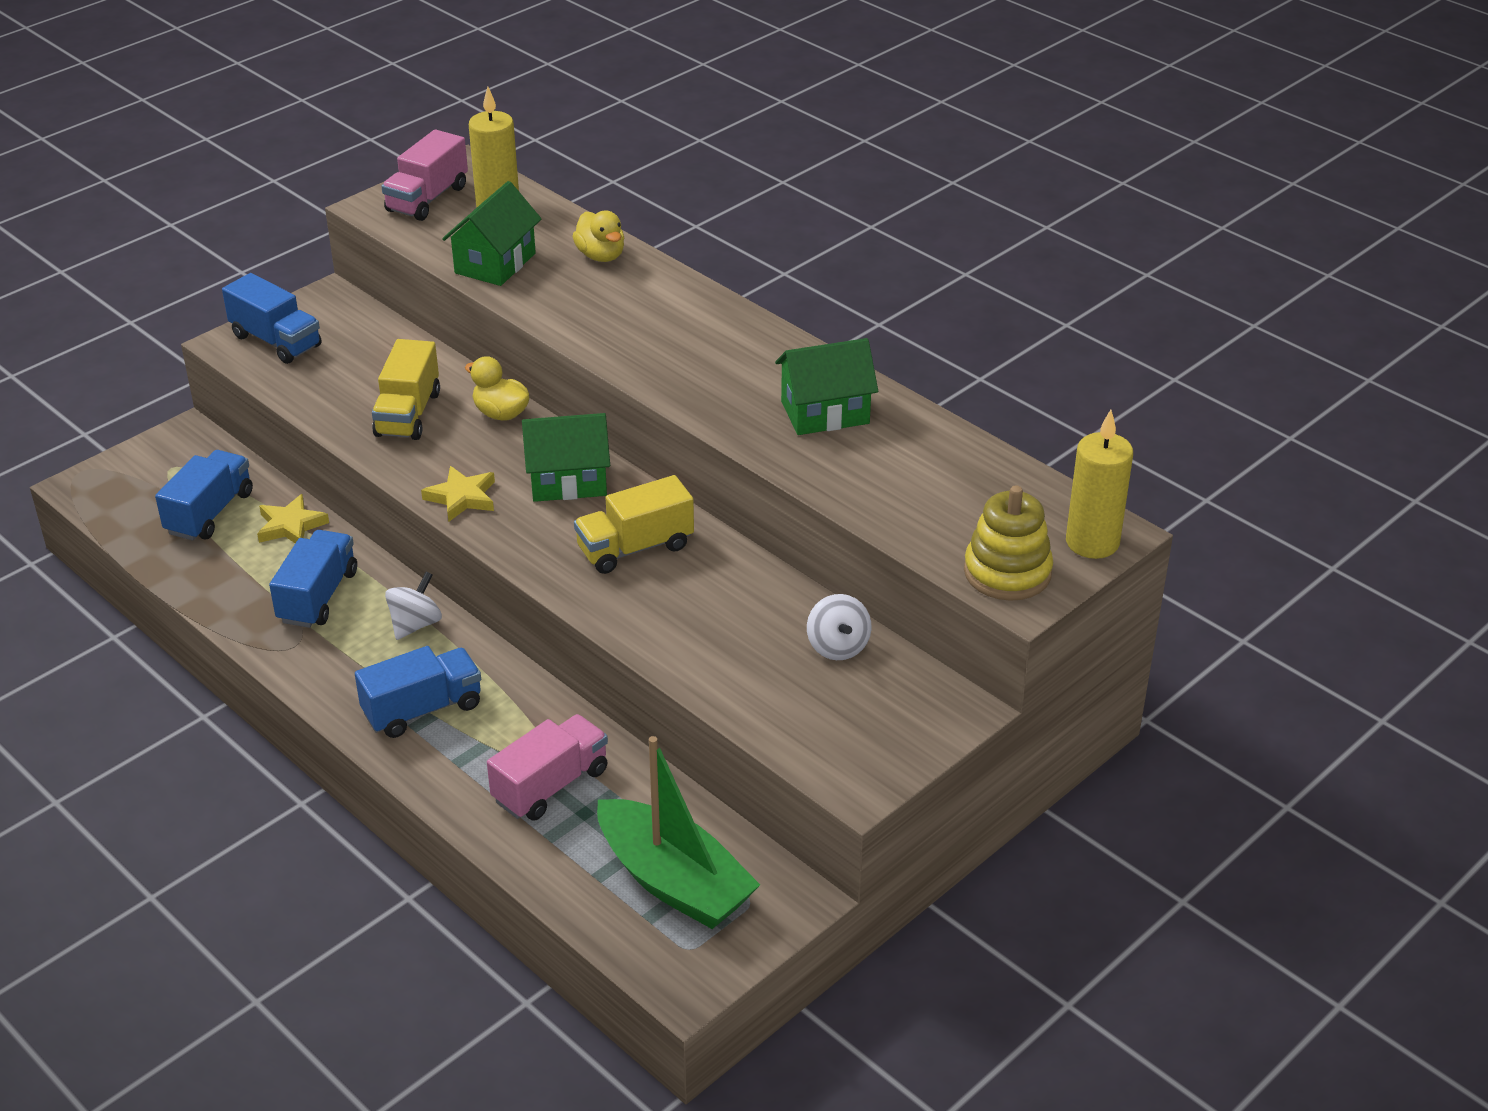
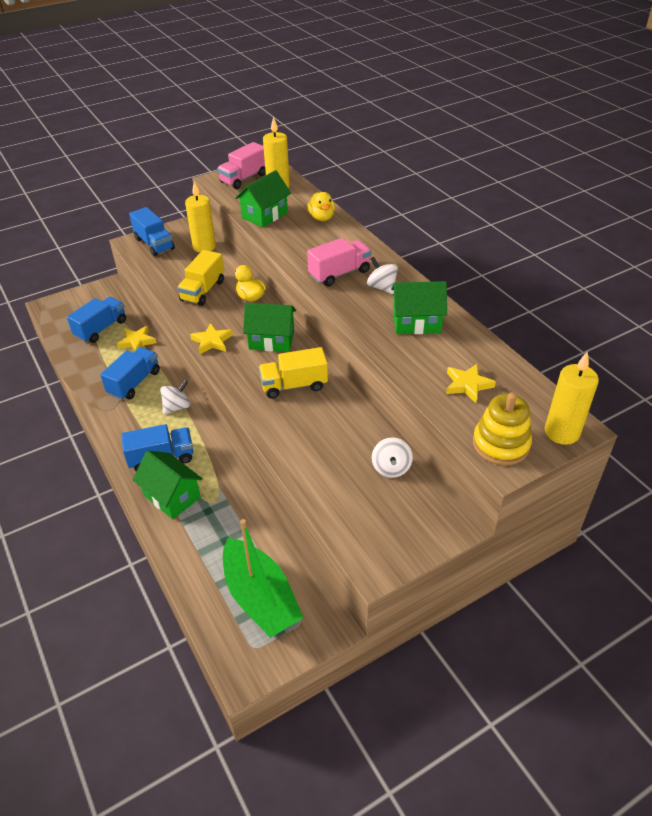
camera: 15 degrees right, 5 degrees up
(376, 334) = (204, 247): none -> yellow candle
(466, 764) = (172, 496): none -> green house
(551, 785) = (212, 519): pink truck -> pink truck (339, 273)
(749, 363) = (382, 287): none -> white spinning top
(935, 496) = (468, 385): none -> yellow star

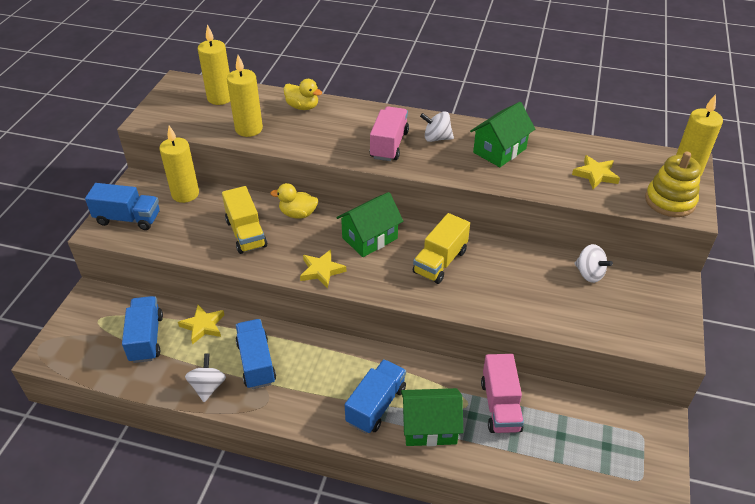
camera: 45 degrees left, 0 degrees up
(177, 407) = (326, 355): white spinning top -> white spinning top (208, 387)
(244, 178) = (175, 106): pink truck -> pink truck (500, 406)
(260, 598) = (597, 443): green boat -> none
(265, 215) = (249, 129): green house -> yellow candle

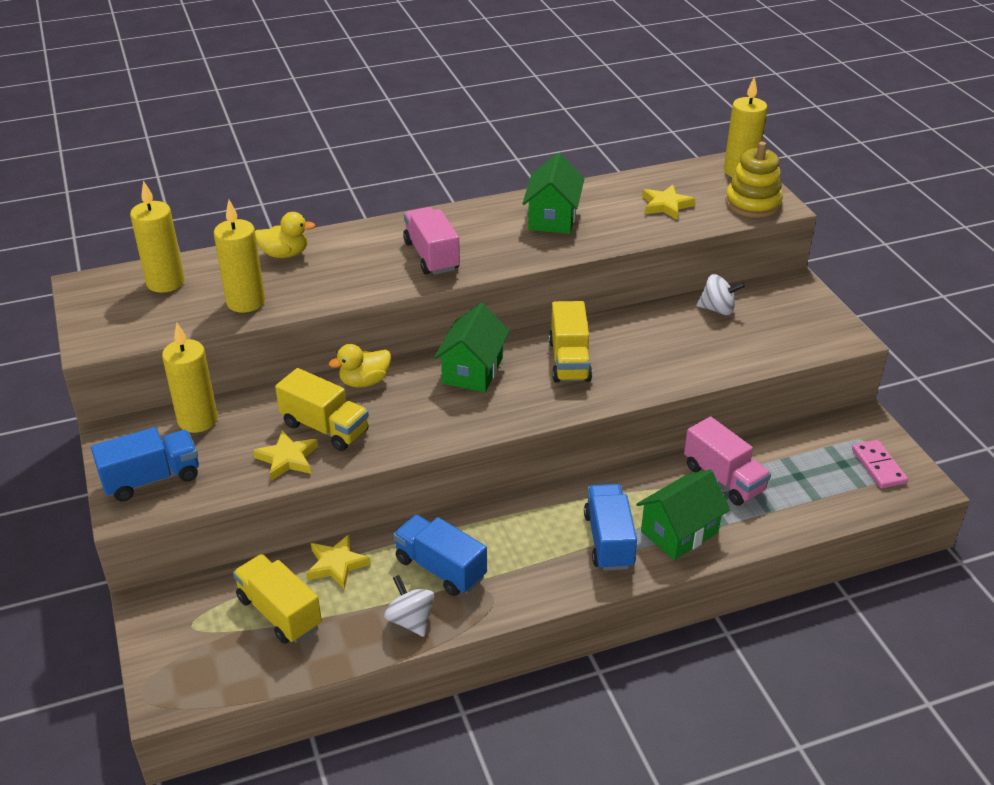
camera: 35 degrees left, 5 degrees down
(146, 338) = (279, 612): blue truck -> yellow truck
(321, 270) = (455, 425): yellow star -> yellow star (287, 459)
(436, 138) = (475, 230): white spinning top -> none
(634, 465) = (878, 466): none -> pink domino

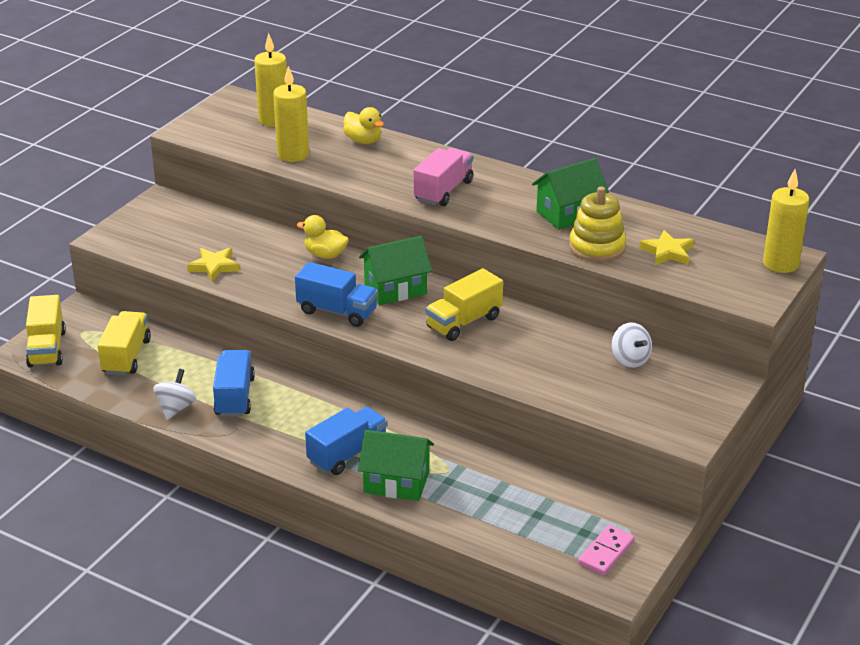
camera: 50 degrees right, 5 degrees down
(151, 479) = (138, 232): blue truck -> blue truck (337, 311)
(198, 420) = (208, 218): yellow candle -> none
(325, 428) = (260, 264): yellow truck -> yellow truck (47, 348)
(337, 564) = (190, 356): yellow star -> none
(723, 478) = (484, 478): pink truck -> none
(752, 203) = (738, 289): yellow stacking toy -> yellow stacking toy (597, 247)

